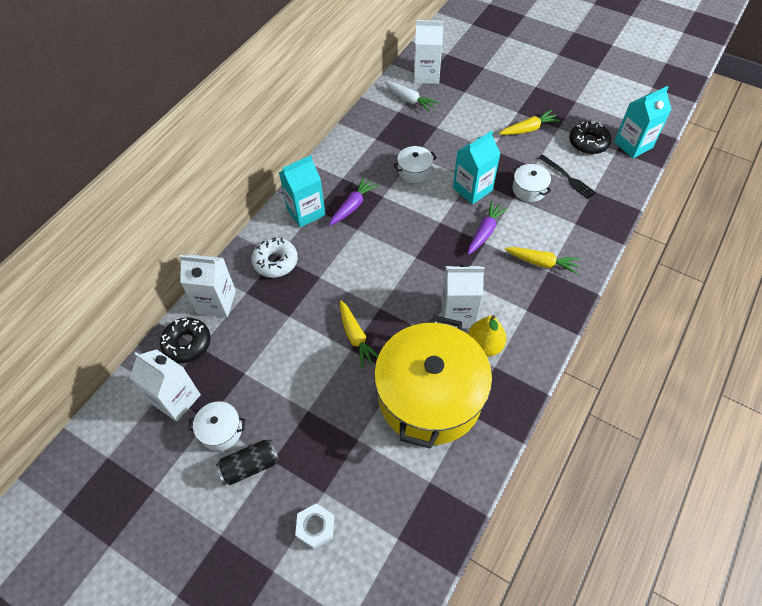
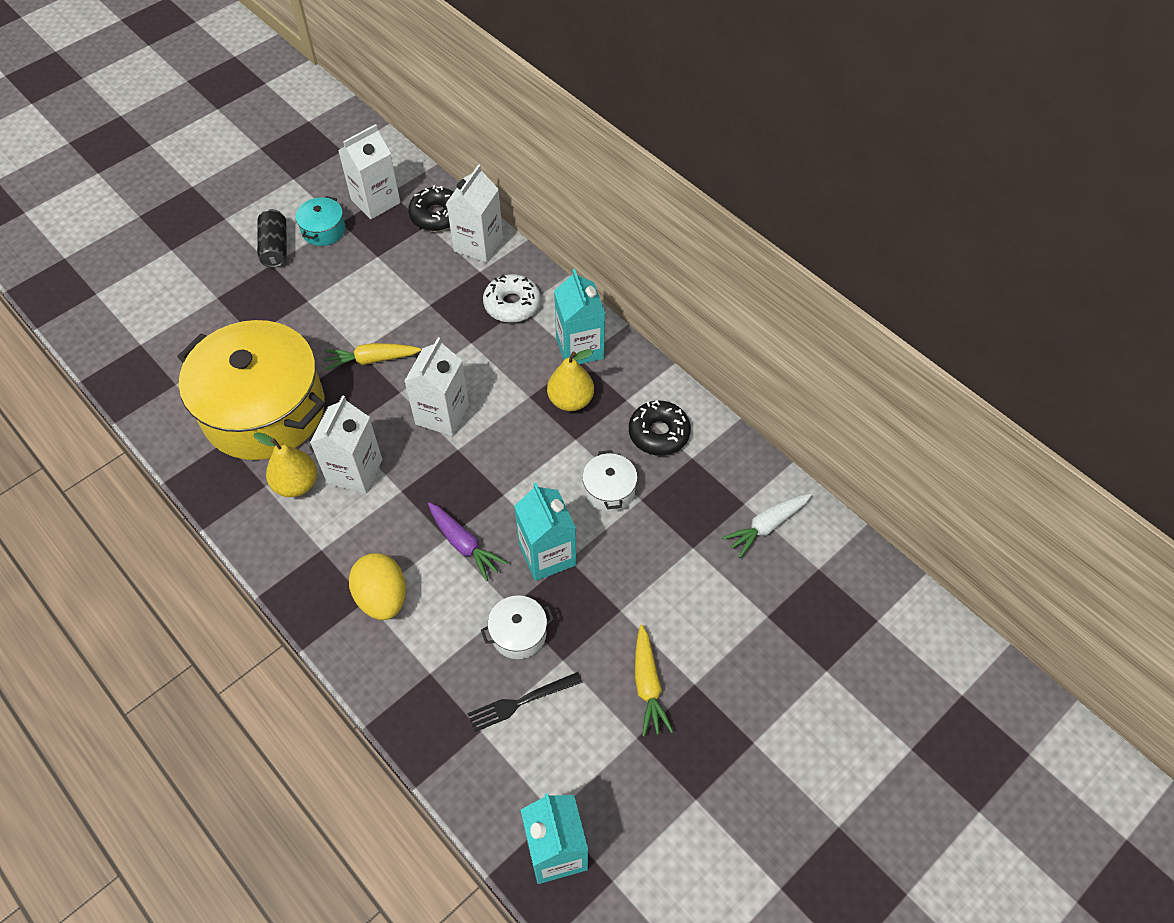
camera: 105 degrees right, 0 degrees up
(221, 430) = (323, 230): white pot -> turquoise pot
(315, 527) = (189, 285): white nut -> none
(353, 206) = (570, 400): purple carrot -> yellow pear
(426, 75) = (824, 569): white carton -> white carton (442, 414)
(542, 263) = (382, 597): yellow carrot -> yellow egg
(588, 142) = (586, 772): black donut -> black donut (659, 433)

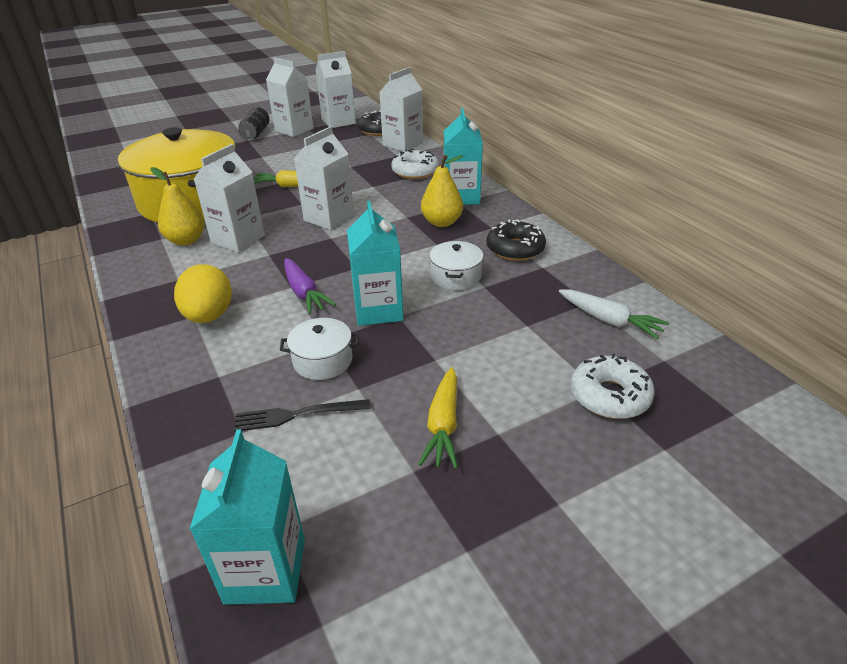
camera: 15 degrees right, 20 degrees down
(323, 230) = (294, 130): turquoise pot -> white carton
(766, 526) = (609, 321): white carrot -> white carrot turned 120 degrees counterclockwise
(777, 622) = (609, 396): none -> white donut

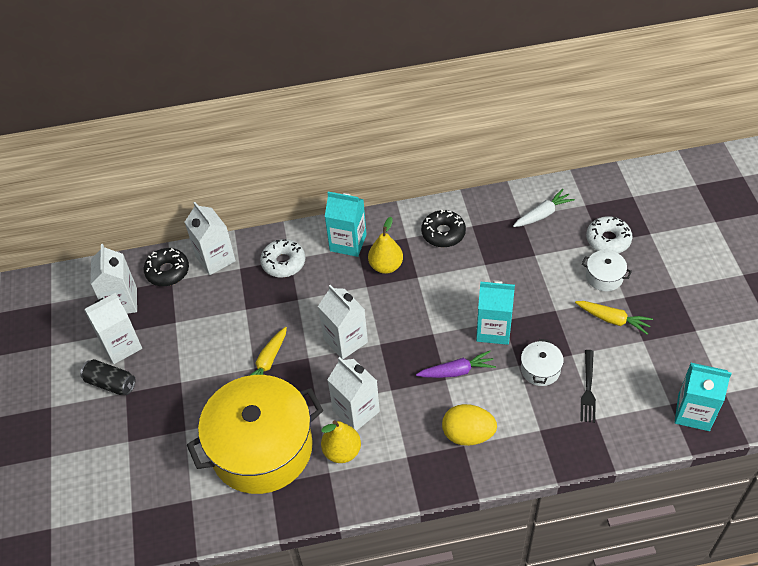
camera: 70 degrees left, 15 degrees up
(456, 277) = (467, 277): white pot -> white pot (604, 277)

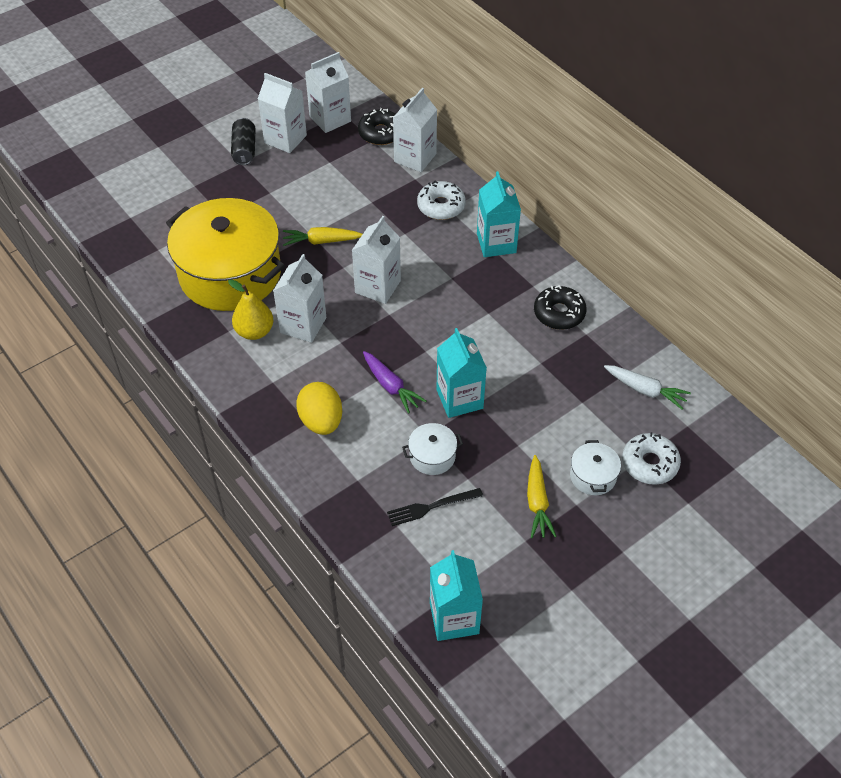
camera: 60 degrees right, 0 degrees up
(386, 266) = (486, 283): yellow pear -> none

